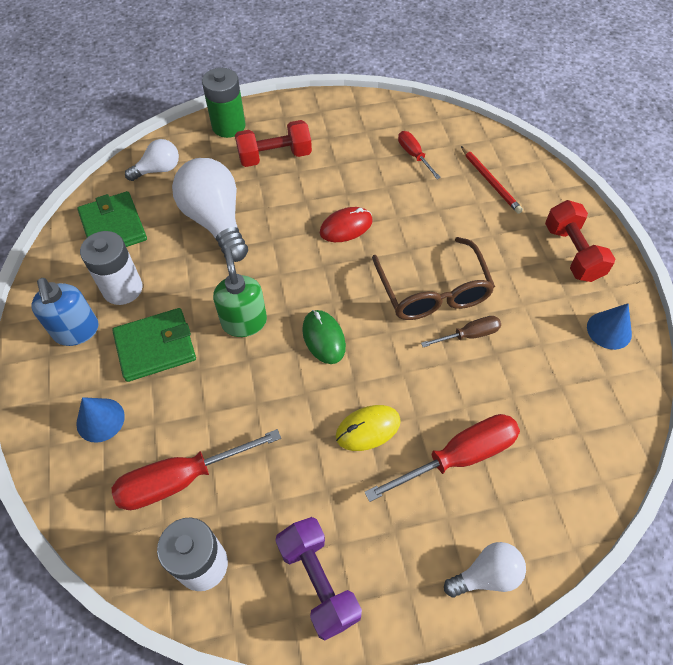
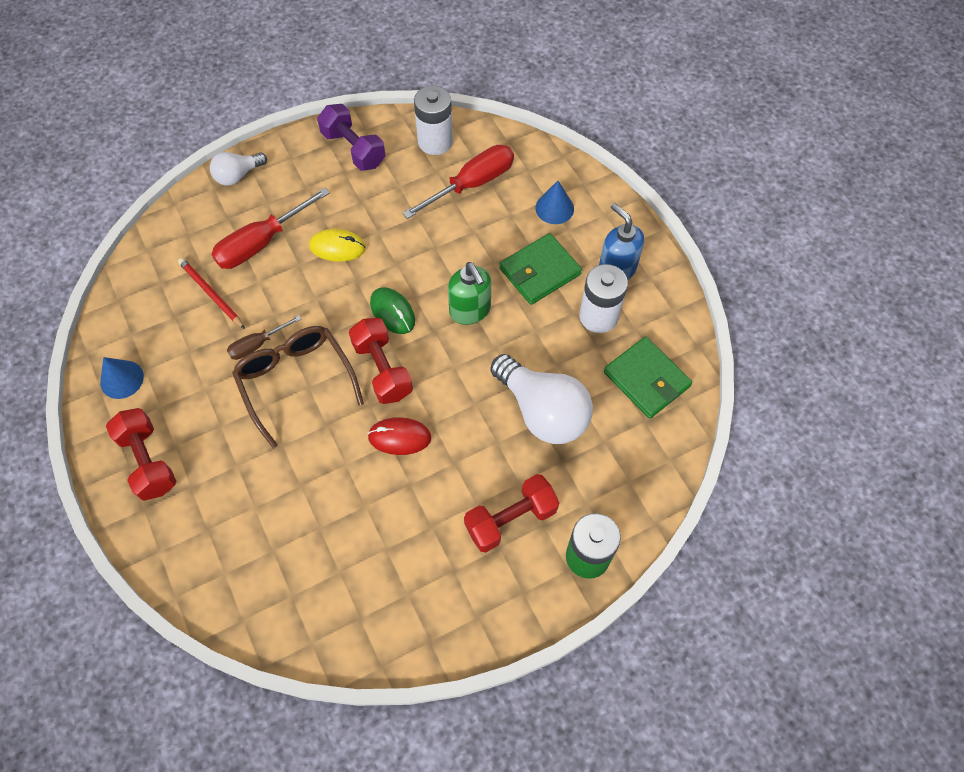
camera: 165 degrees right, 5 degrees up
(158, 170) = (639, 465): white light bulb -> none
(346, 227) = (399, 437): red mouse -> red mouse turned 45 degrees clockwise
(347, 285) = (382, 369): none -> red dumbbell
(368, 429) = (337, 247): yellow mouse -> yellow mouse turned 45 degrees clockwise
(414, 155) = (338, 564): red screwdriver -> none
(490, 181) = (239, 543): red pencil -> red pencil (211, 294)

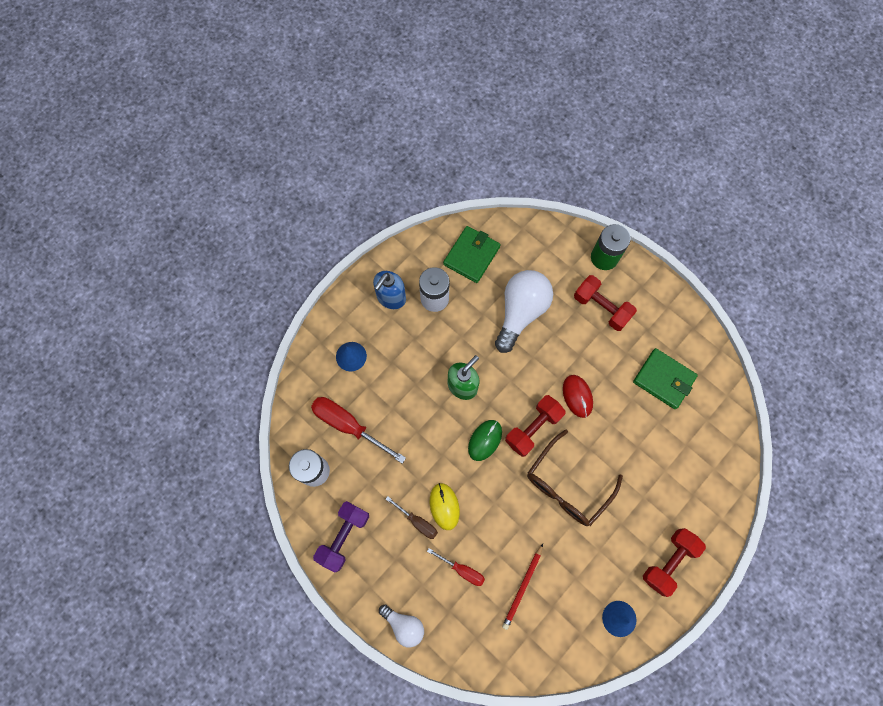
camera: 110 degrees left, 10 degrees up
(257, 344) = (550, 528): brown screwdriver -> brown screwdriver (417, 522)
(262, 242) = (462, 570): red screwdriver -> red screwdriver, size x0.56
(540, 271) = (412, 348): green wallet -> green wallet (664, 379)

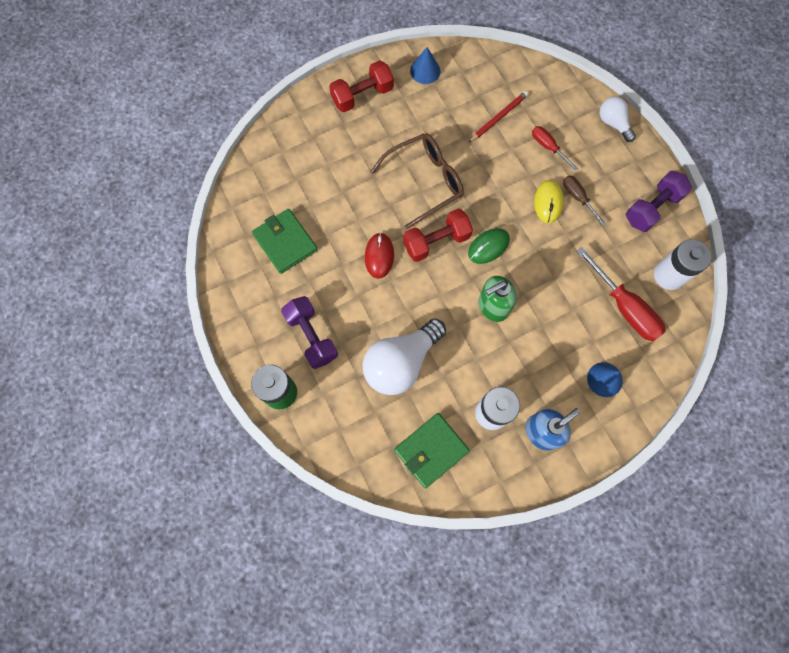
camera: 160 degrees left, 0 degrees up
(601, 308) = (312, 336): red dumbbell -> purple dumbbell

